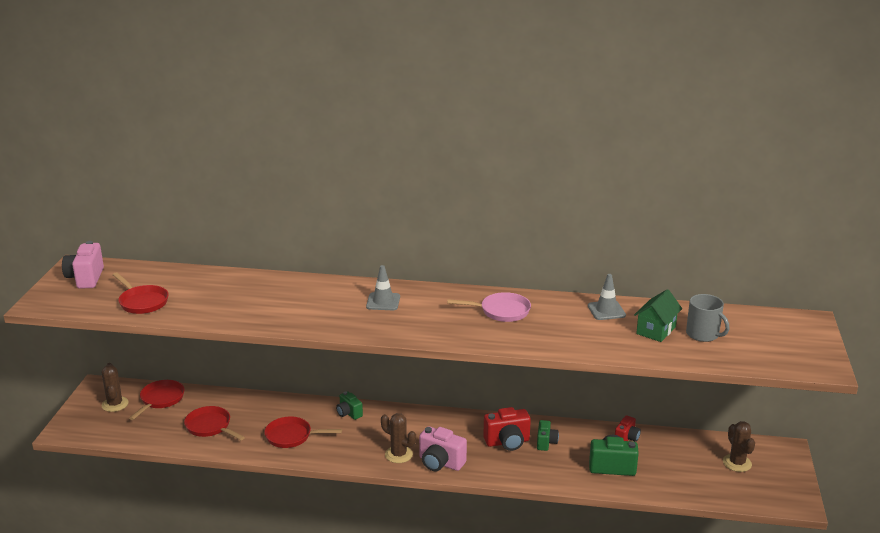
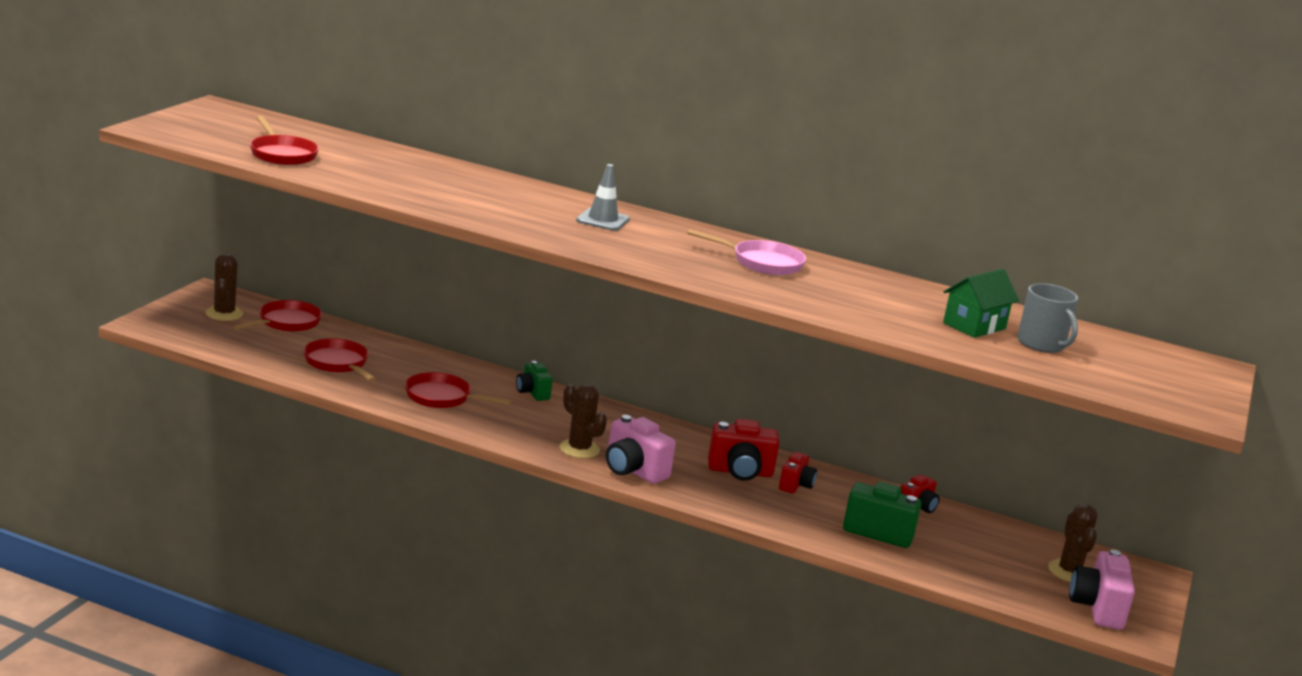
camera: 10 degrees right, 5 degrees down
(86, 278) = (222, 120): pink camera -> pink camera (1097, 609)
(546, 443) = (795, 485): green camera -> red camera
(606, 311) = (914, 293): grey traffic cone -> none

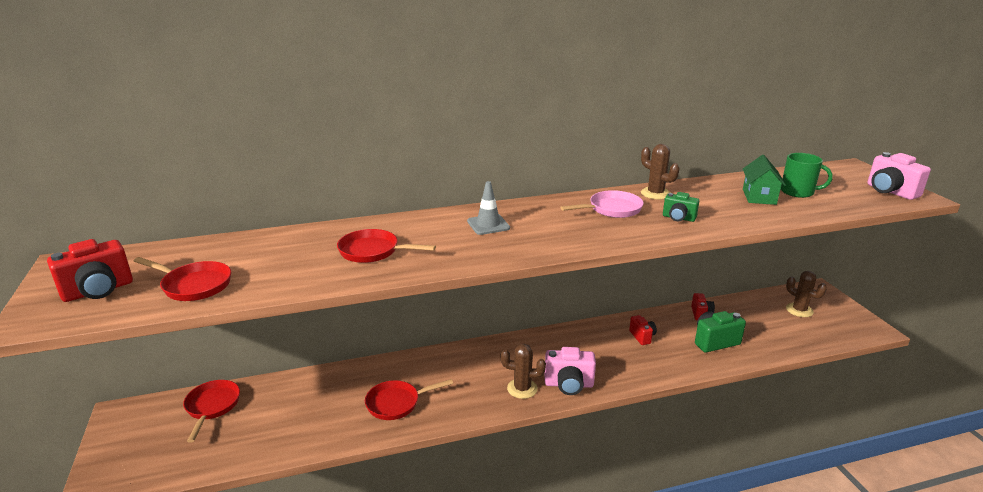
camera: 35 degrees left, 5 degrees up
(224, 314) = (153, 429): brown cactus -> brown cactus (655, 194)
(338, 363) = (294, 420): red pan -> red pan (373, 251)
(532, 393) = (439, 361): green camera -> green camera (678, 218)
(740, 472) = (610, 346): red camera -> red camera (98, 291)
(1041, 344) = (798, 192): grey mug -> green mug
(1097, 609) = (841, 325): pink camera -> pink camera (890, 192)

